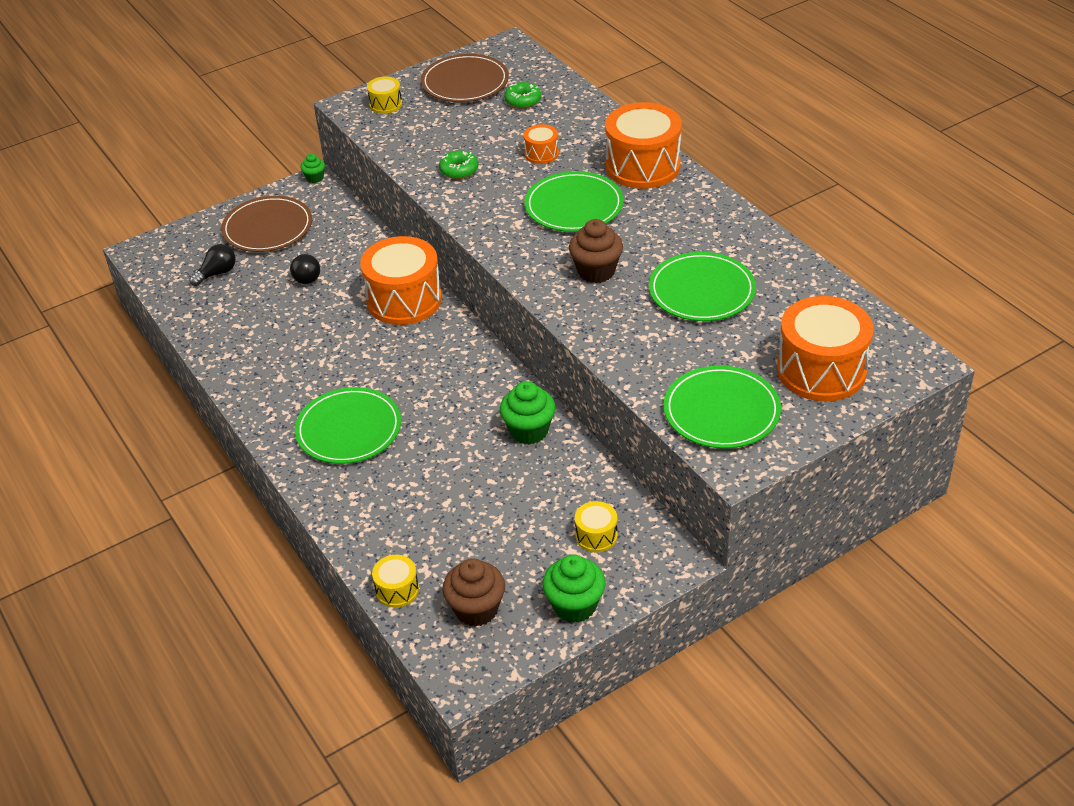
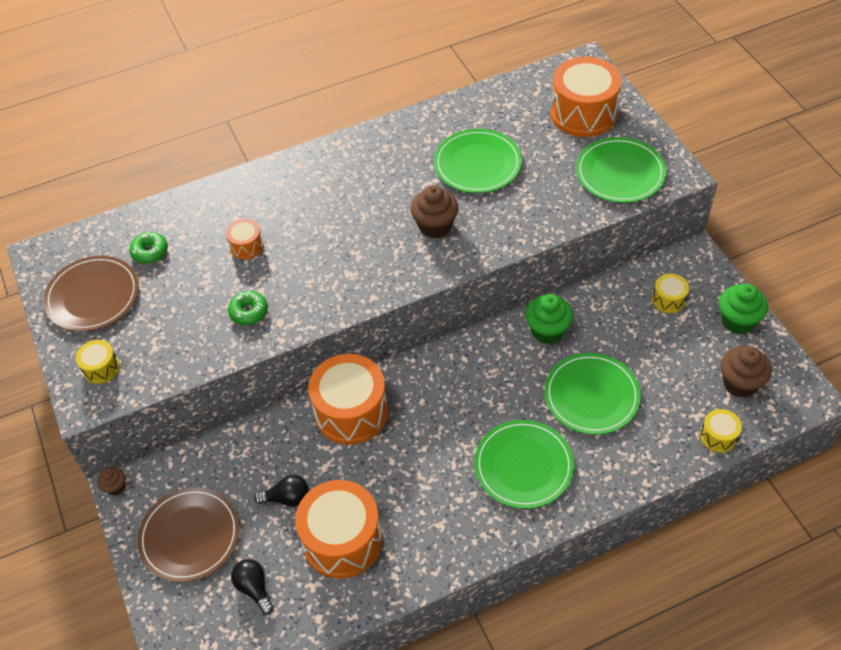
camera: 80 degrees left, 10 degrees up
(315, 178) = (115, 487): green cupcake -> brown cupcake
(574, 206) = (337, 231): green plate -> green plate (591, 396)
(643, 166) = (295, 178): orange drum -> orange drum (342, 540)

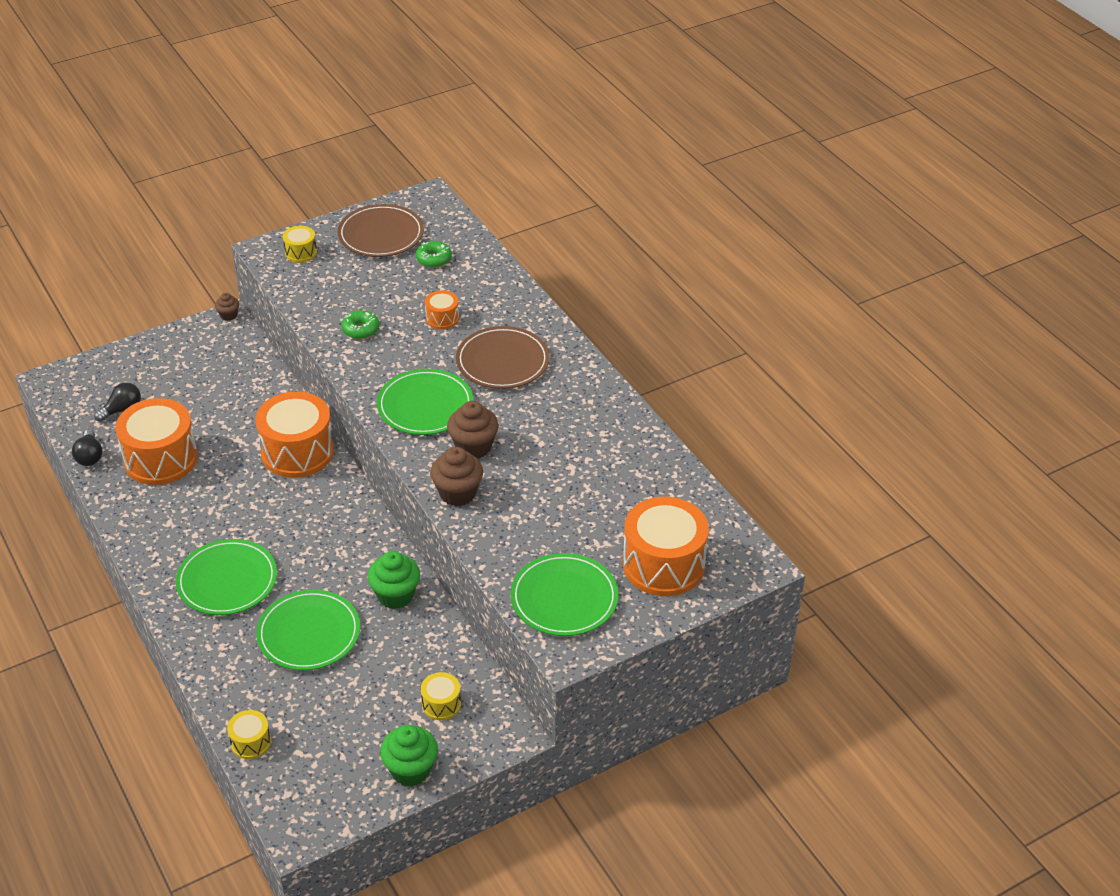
camera: 80 degrees right, 10 degrees down
(190, 536) = (176, 365): brown plate -> brown plate (502, 361)
(287, 498) = (207, 419): black light bulb -> black light bulb (89, 456)
(477, 164) = (568, 475): green plate -> green plate (425, 405)
(740, 383) = (320, 766): brown cupcake -> brown cupcake (457, 493)

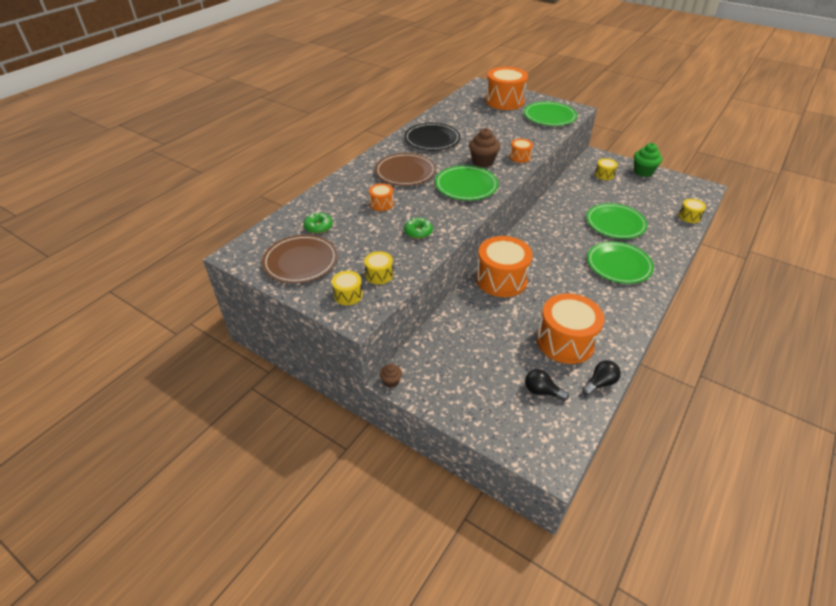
camera: 115 degrees left, 0 degrees up
(312, 280) = (379, 275): none -> yellow drum
(395, 595) = (563, 206): green cupcake -> none
(457, 493) = (520, 157): brown cupcake -> orange drum
(578, 419) = (432, 139): none -> black plate

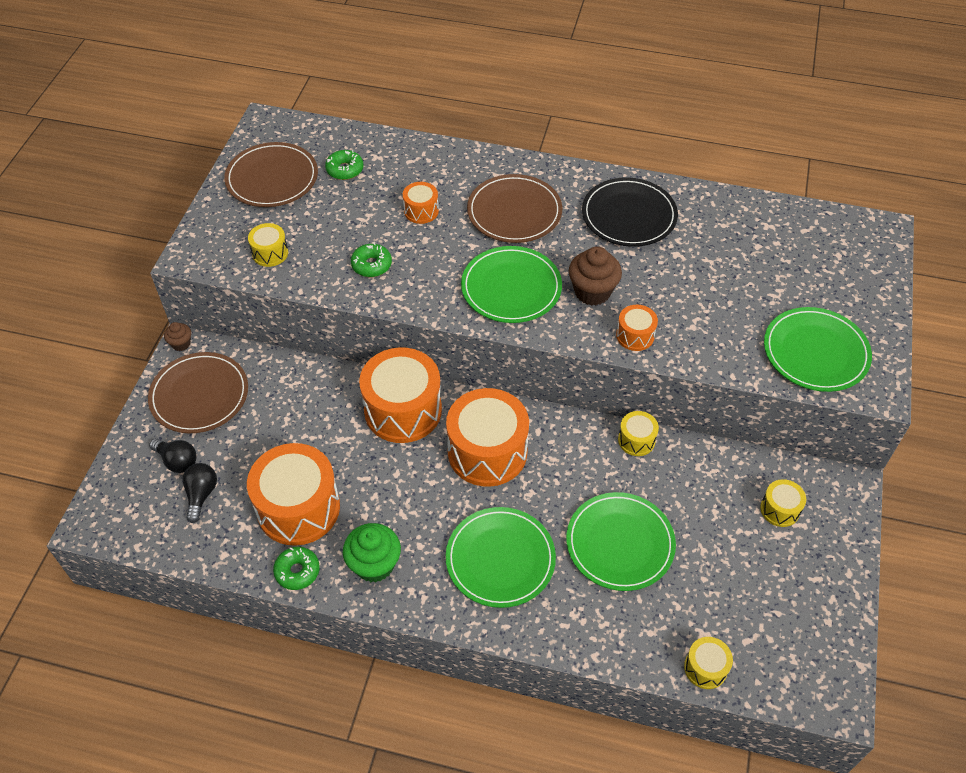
camera: 70 degrees right, 10 degrees up
(348, 295) = (225, 237): yellow drum -> yellow drum (636, 440)
(448, 378) = (199, 395): none -> brown plate
(504, 101) = (833, 276): orange drum -> orange drum (487, 452)
(600, 383) = (231, 559): black light bulb -> black light bulb (177, 461)
(615, 351) = (297, 571): none -> green donut
(643, 172) = (832, 577): green cupcake -> green cupcake (374, 564)

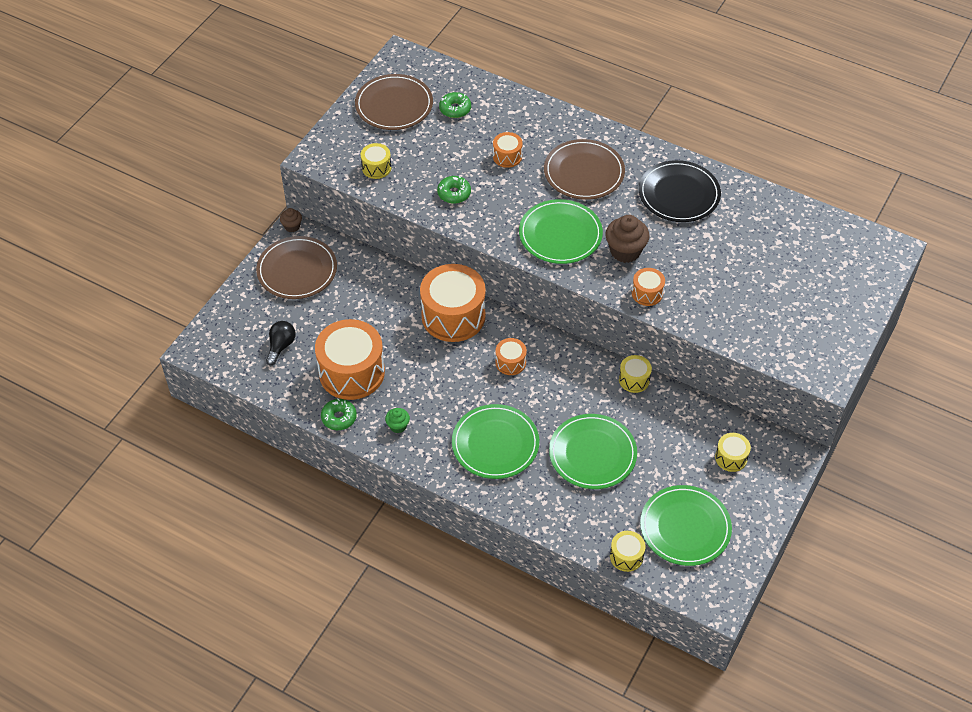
camera: 15 degrees right, 0 degrees up
(177, 461) = (268, 317): black light bulb -> none
(374, 564) = (398, 426): green cupcake -> green cupcake, size x0.54
(487, 452) = (510, 362): orange drum -> orange drum, size x0.47
(815, 352) = (790, 337): green plate -> green plate (685, 527)

